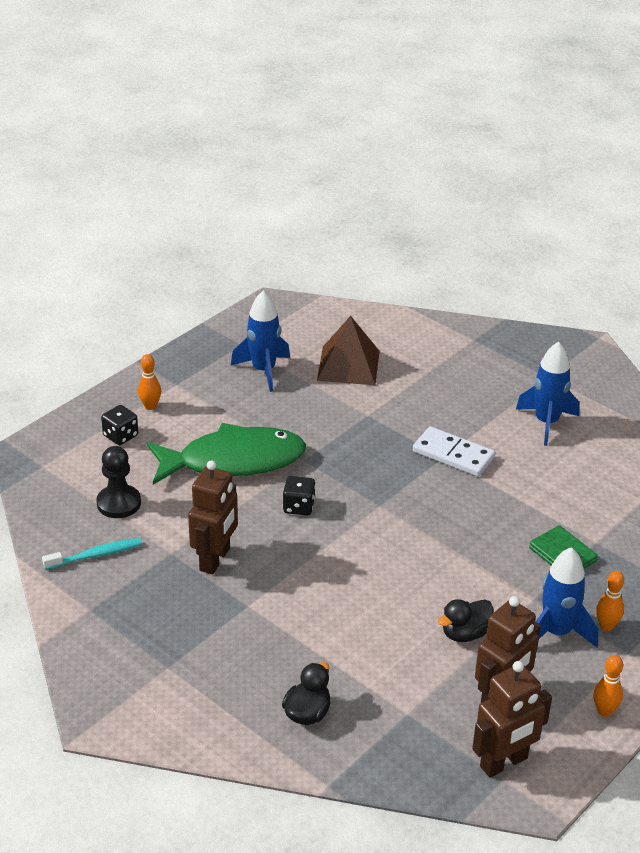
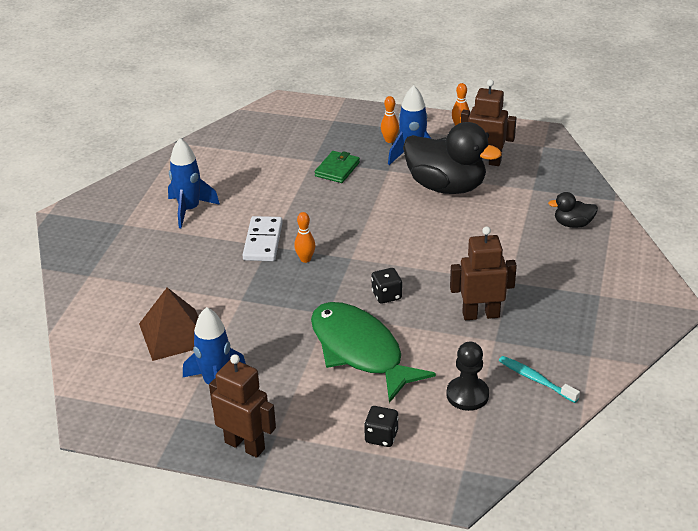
camera: 115 degrees left, 0 degrees up
(150, 406) = (323, 437): orange bowling pin -> orange bowling pin (305, 259)
(465, 633) = (446, 186): black duck -> black duck, size x2.17
(504, 763) = (532, 148): brown robot -> brown robot (245, 445)

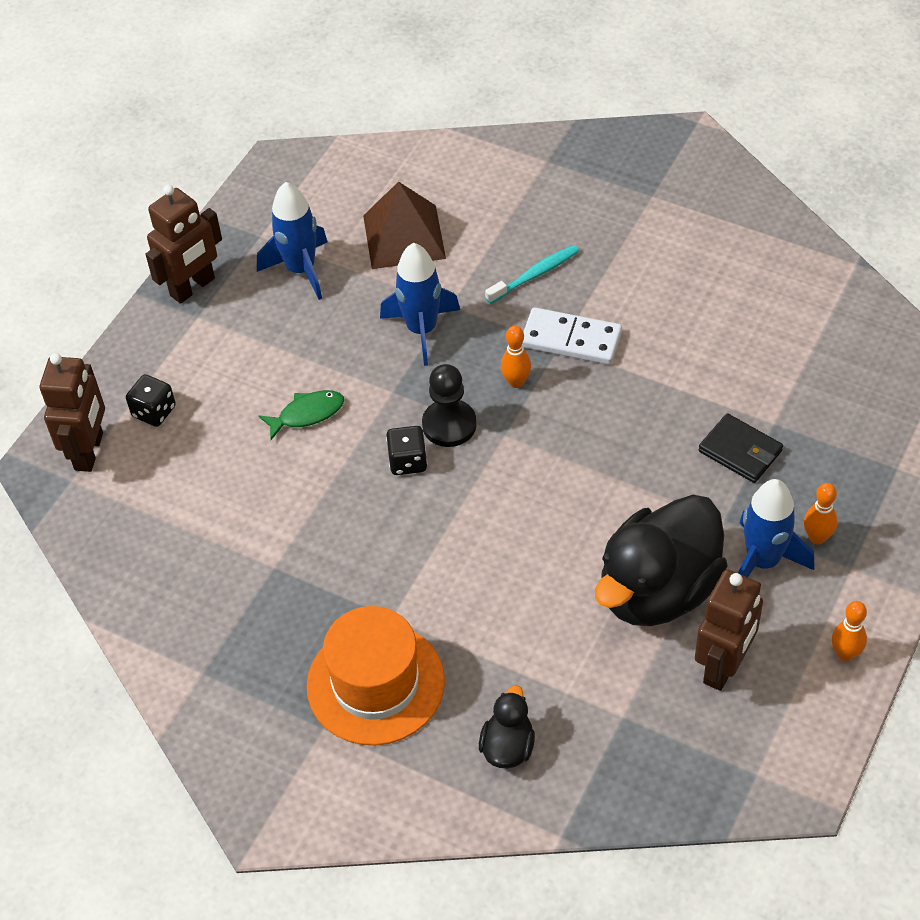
camera: 105 degrees right, 15 degrees up
(189, 210) = (669, 265): blue rocket -> blue rocket (422, 330)
(337, 169) = (740, 451): green wallet -> black wallet
(359, 351) = (307, 414): green fish -> green fish, size x0.43
(467, 395) = (185, 511): black pawn -> black pawn (449, 425)
(480, 314) = (331, 563): brown robot -> brown robot (89, 451)
(535, 379) = (183, 594): turquoise toothbrush -> turquoise toothbrush (535, 275)
(559, 279) = (375, 683): none -> orange hat

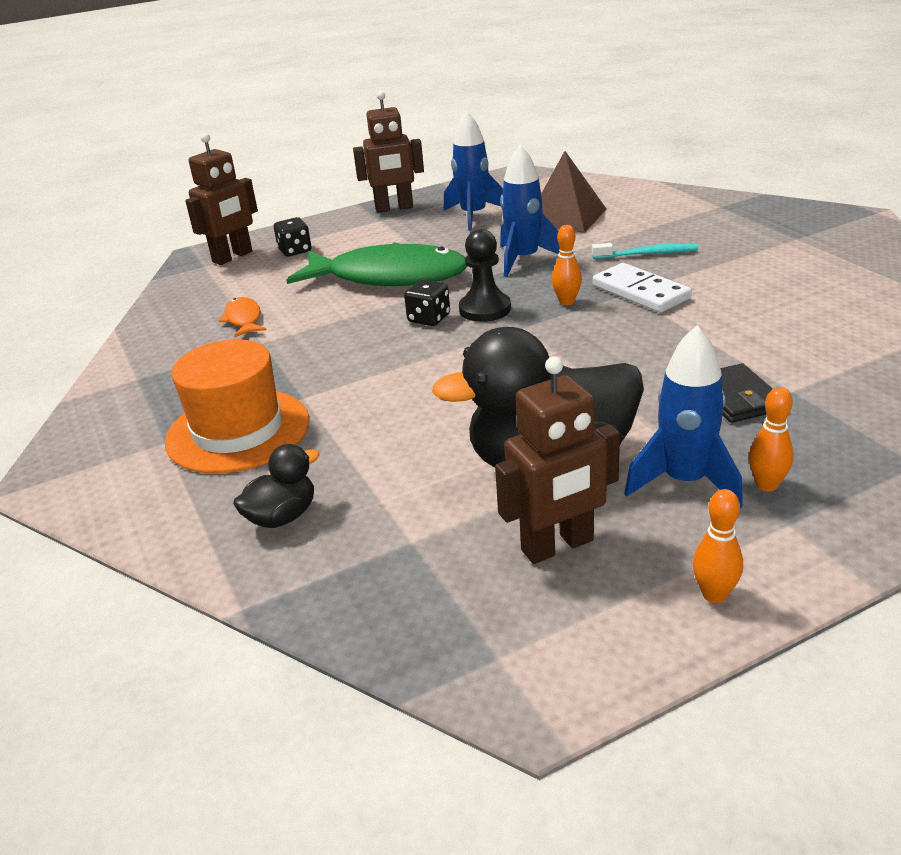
camera: 35 degrees right, 20 degrees down
(218, 544) = (243, 319): none -> orange fish
(307, 414) = (389, 277): green fish -> green fish, size x2.33

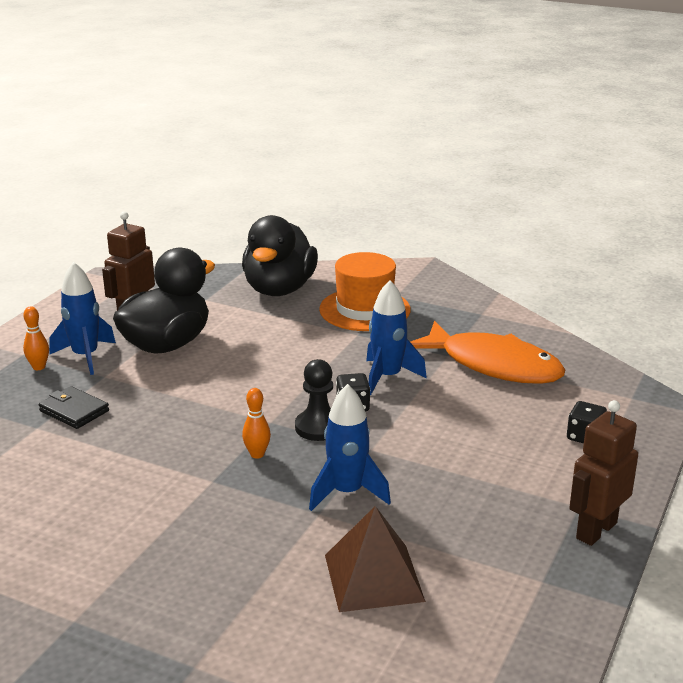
camera: 140 degrees right, 5 degrees down
(233, 257) = (627, 413): brown robot -> none
(243, 319) = (494, 365): orange fish -> orange fish, size x2.33
(282, 517) = (279, 289): black duck -> black duck, size x2.17
(389, 277) = (445, 434): green fish -> none
(473, 216) = (483, 546): blue rocket -> blue rocket (387, 377)
(640, 292) = (200, 484): white domino -> none
(647, 254) = (228, 538): turquoise toothbrush -> none
(714, 594) = (51, 320): orange bowling pin -> none

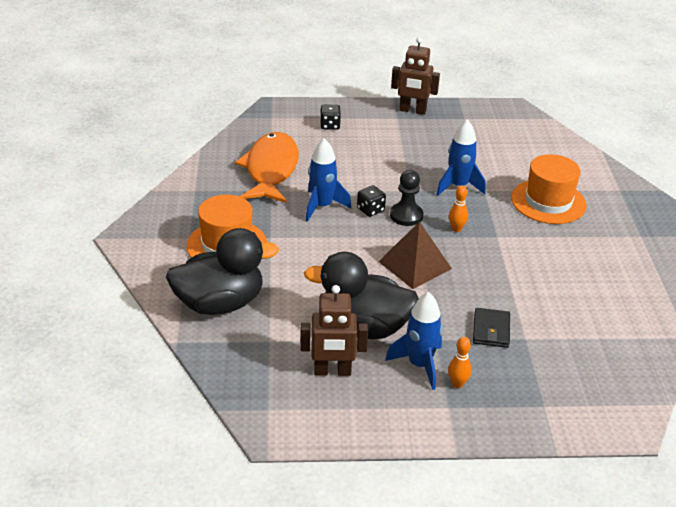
camera: 120 degrees left, 10 degrees up
(238, 563) = (548, 201): none -> orange hat
(373, 577) = (512, 160): brown pyramid -> brown pyramid (415, 265)

